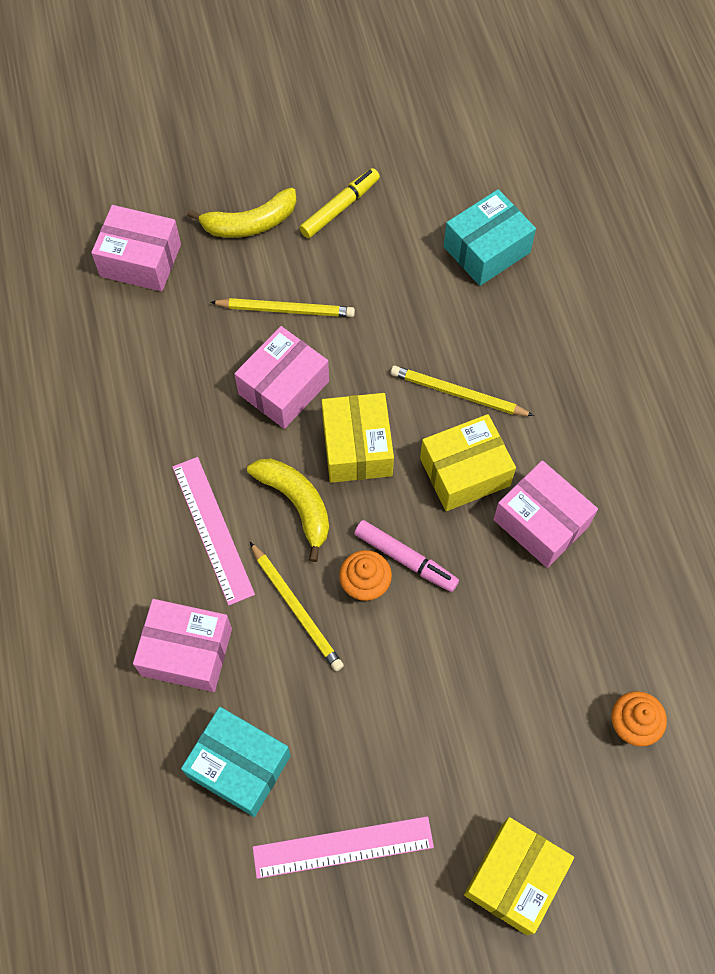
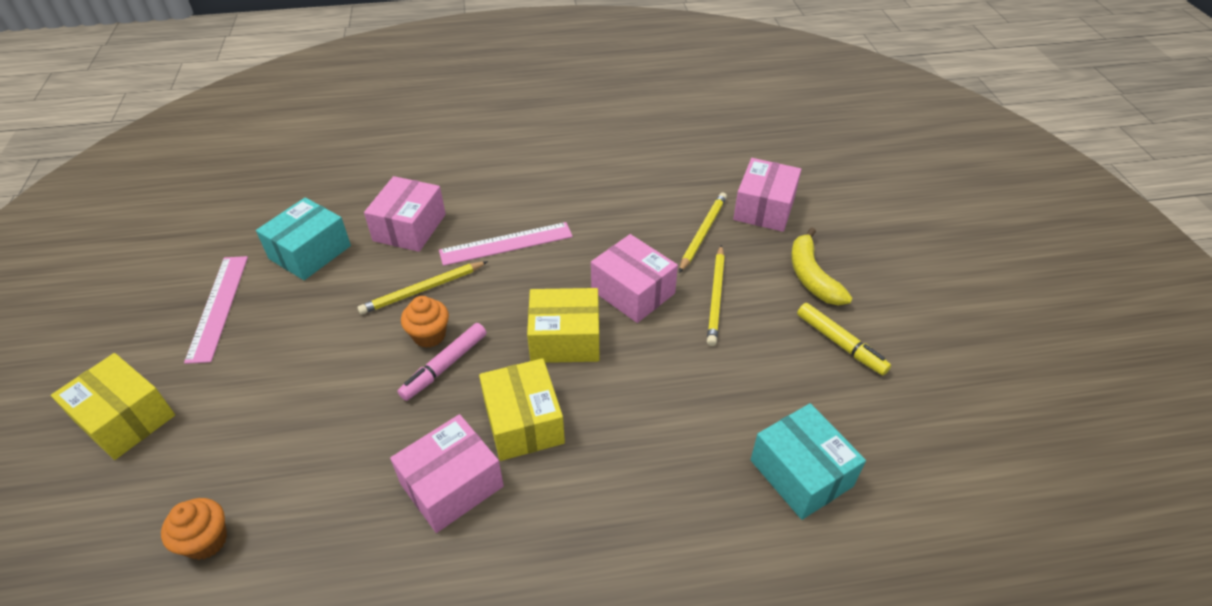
camera: 95 degrees right, 20 degrees down
(296, 503) = (517, 295): yellow banana -> none
(458, 394) = (613, 425): yellow pencil -> yellow pencil (702, 233)

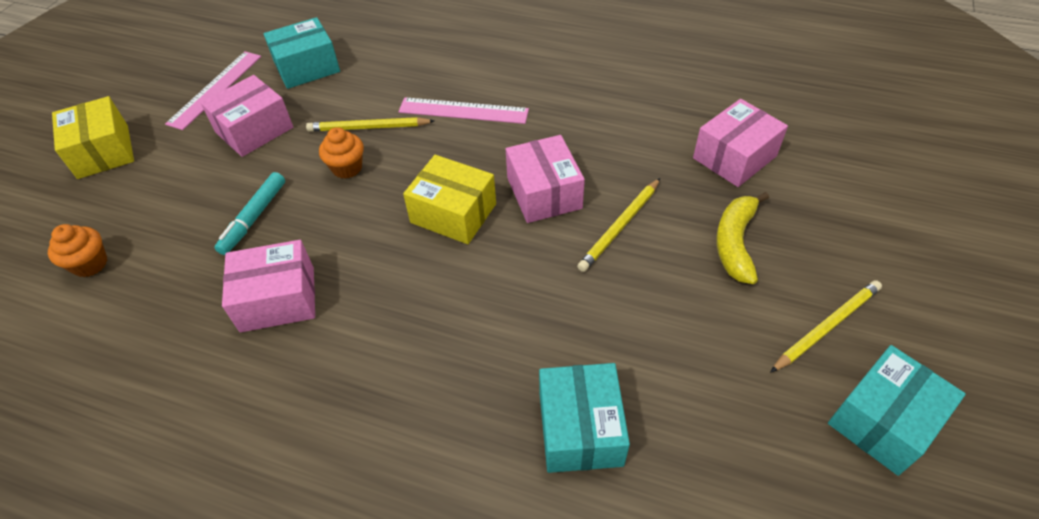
camera: 30 degrees right, 5 degrees up
(366, 419) = (254, 218): none -> turquoise marker
(409, 227) = (395, 71): pink box -> pink box (254, 130)
(445, 366) = (341, 198): pink marker -> none
(523, 422) = (368, 271): yellow box -> none
(702, 233) = (651, 161): yellow pencil -> yellow pencil (826, 327)
(840, 343) = (716, 321): yellow marker -> none
(997, 368) = (883, 421): none -> turquoise box

